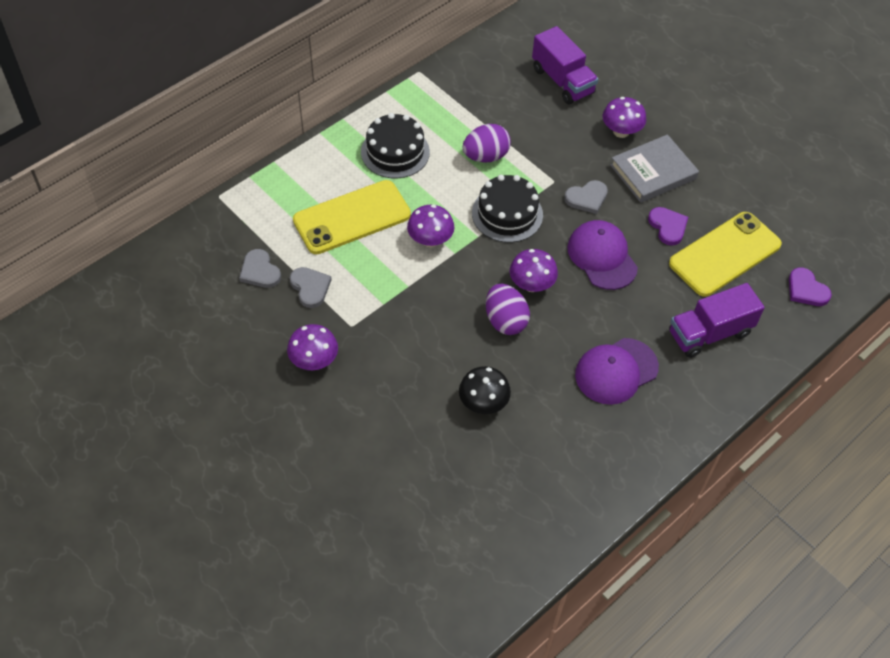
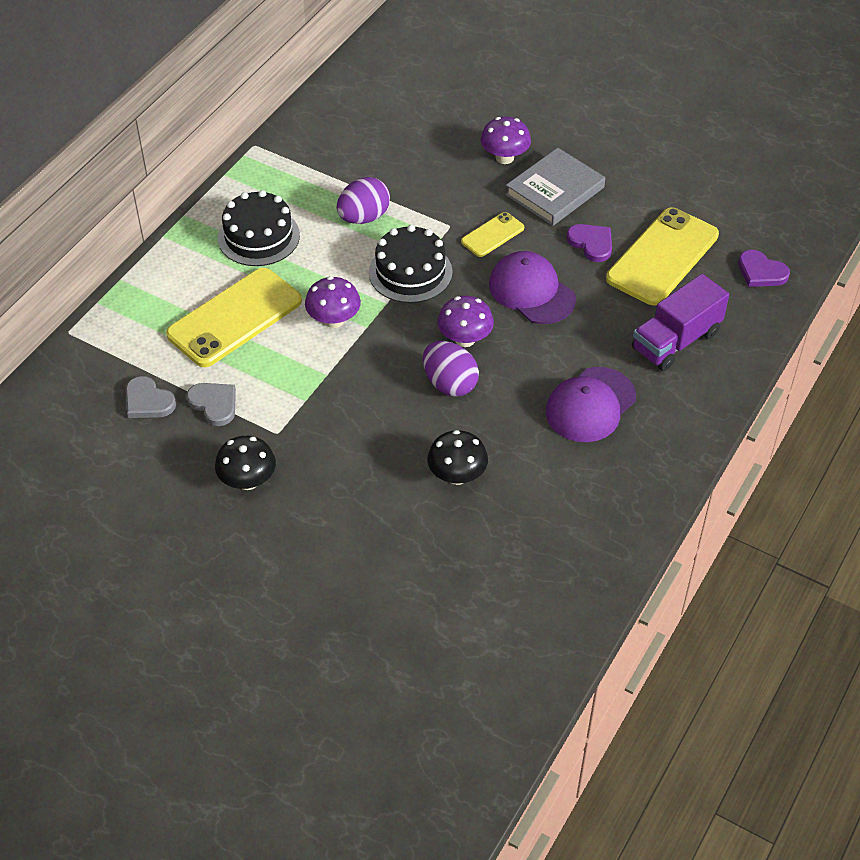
camera: 15 degrees left, 5 degrees down
(314, 361) = (248, 481): purple mushroom -> black mushroom
(562, 81) = (420, 119): purple truck -> none
(587, 198) = (492, 235): grey heart -> yellow phone

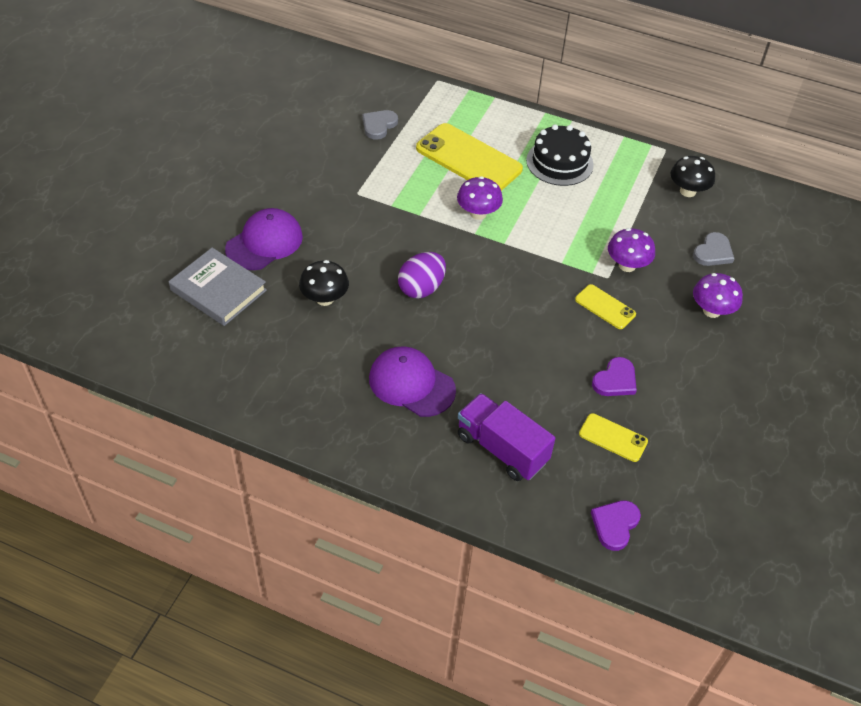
camera: 80 degrees right, 0 degrees up
(214, 404) = (380, 158): grey heart -> grey heart (713, 252)
(248, 481) = (310, 183): black mushroom -> black mushroom (687, 191)
(364, 217) = (600, 221): purple egg -> none
(410, 272) = (543, 255): black cake -> none
(465, 339) = (473, 295): purple mushroom -> purple mushroom (627, 265)
(531, 291) = (541, 337): purple cap -> purple cap (264, 242)
(555, 191) = (678, 350): grey book -> grey book (218, 290)
(662, 257) = (613, 438): yellow phone -> yellow phone, size x0.50

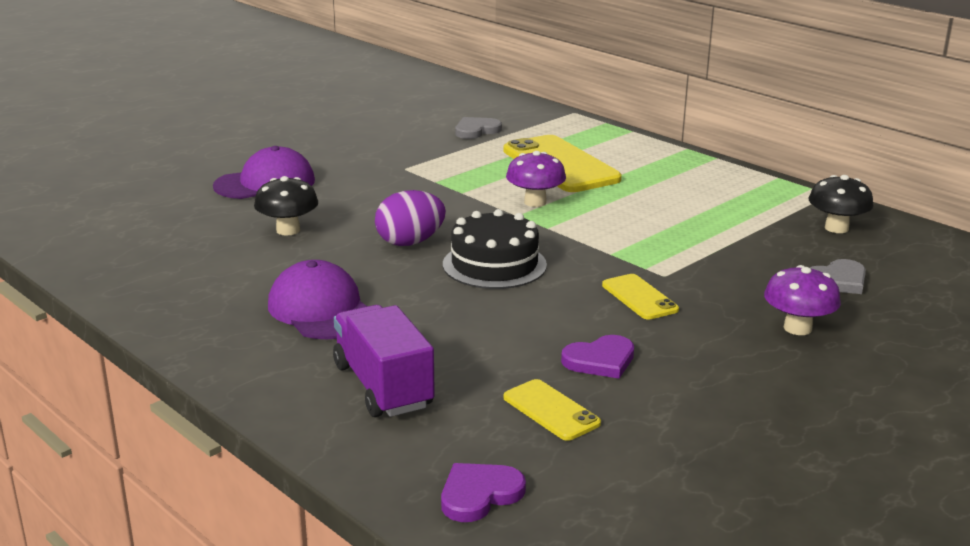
camera: 25 degrees right, 25 degrees down
(218, 290) = (179, 205): grey book -> none
(559, 162) = (674, 183): black cake -> black cake (494, 264)
(627, 265) = (700, 270): purple mushroom -> none

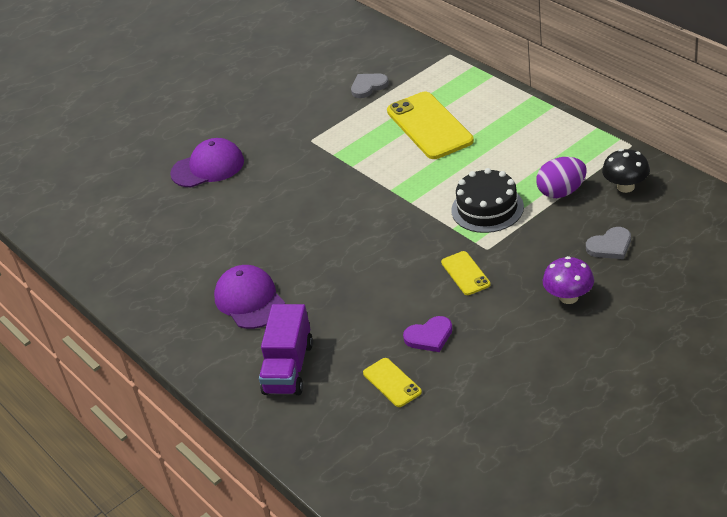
camera: 10 degrees right, 15 degrees up
(288, 230) = (226, 219): black mushroom -> none
(383, 386) = (288, 368): purple truck -> purple truck turned 150 degrees counterclockwise
(410, 242) = (311, 226): purple egg -> purple egg (561, 192)
(479, 494) = (342, 452): purple heart -> none
(494, 264) = (368, 246): black cake -> black cake (487, 208)
(535, 202) = (405, 173): purple mushroom -> none

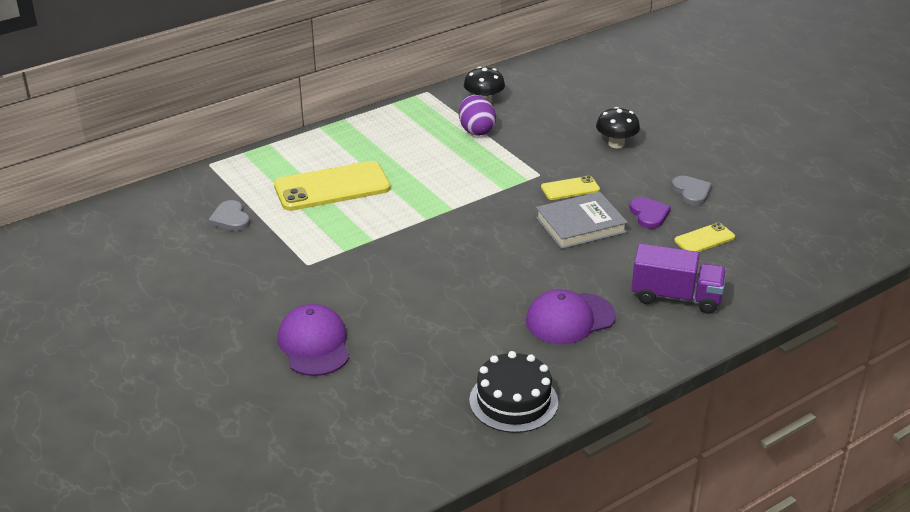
camera: 90 degrees left, 5 degrees down
(400, 289) = (580, 225): none -> grey book
(487, 208) = (482, 168): black cake -> black cake (513, 401)
(568, 297) = (616, 144): purple mushroom -> black mushroom
(610, 246) = (558, 118): grey heart -> grey heart (691, 192)

